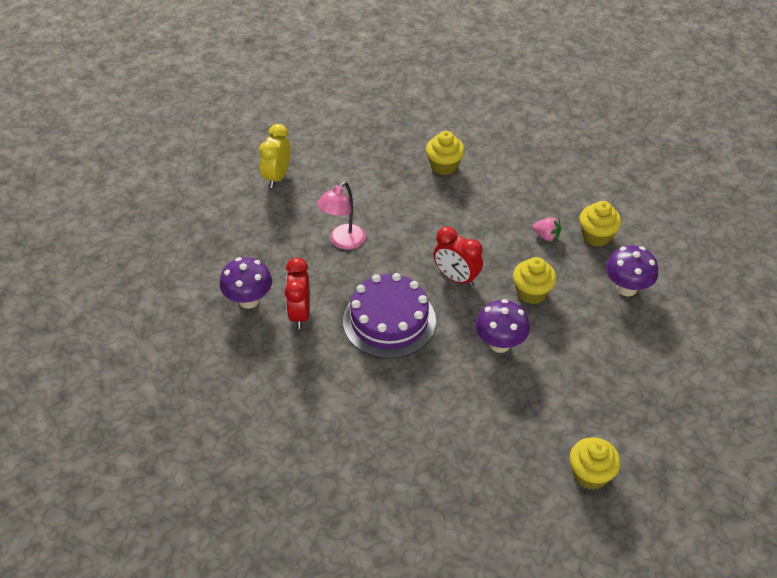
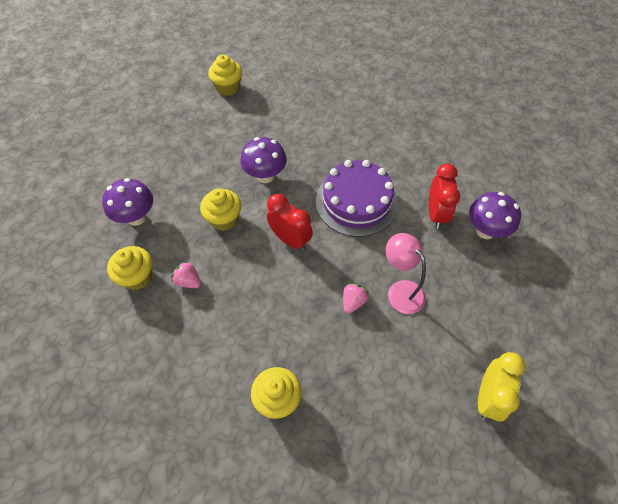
camera: 175 degrees left, 10 degrees up
(343, 242) = (401, 290): pink lamp -> pink lamp turned 75 degrees counterclockwise
(388, 230) = (353, 302): none -> pink strawberry

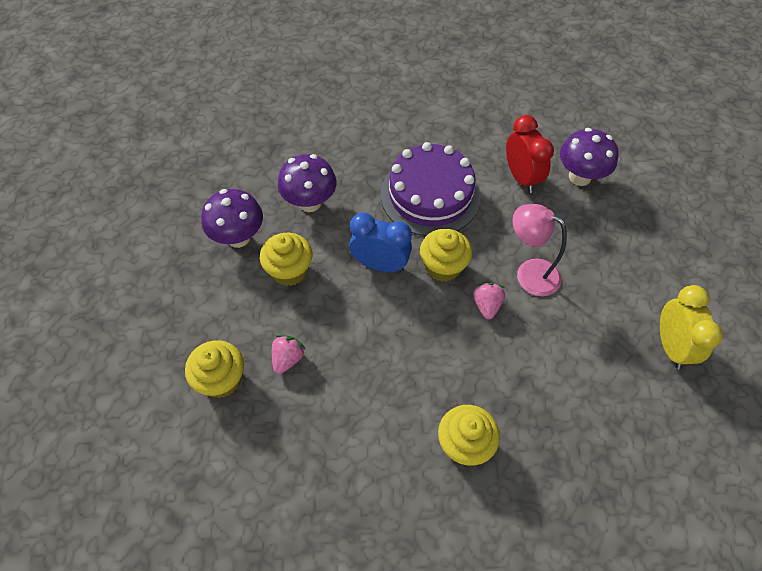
camera: 25 degrees left, 0 degrees up
(136, 217) = (178, 310): purple mushroom -> purple mushroom (238, 237)
(188, 281) = (288, 359): pink strawberry -> pink strawberry turned 105 degrees clockwise
(228, 88) = (204, 113): yellow cupcake -> yellow cupcake (443, 267)
(290, 240) = (380, 265): red clock -> blue clock

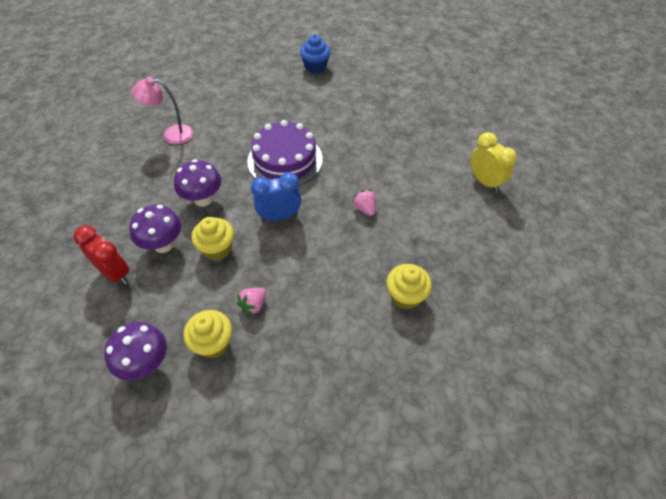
camera: 30 degrees left, 5 degrees down
(288, 359) = (253, 305): pink strawberry -> pink strawberry turned 135 degrees counterclockwise
(443, 267) = (322, 199): yellow cupcake -> none
(521, 177) = (337, 126): red clock -> red clock (115, 273)
(529, 273) = (378, 178): pink lamp -> pink lamp (171, 134)
(544, 84) = (315, 67): none -> blue cupcake
(579, 177) = (372, 111): purple mushroom -> purple mushroom (146, 364)

